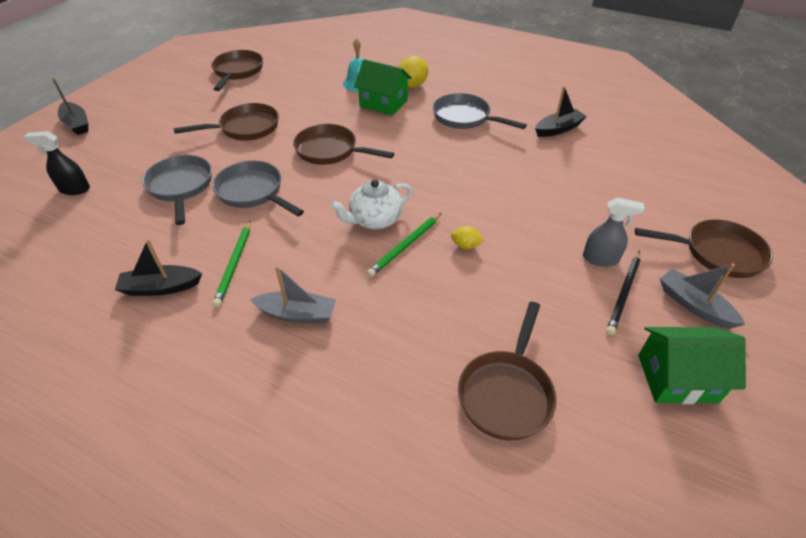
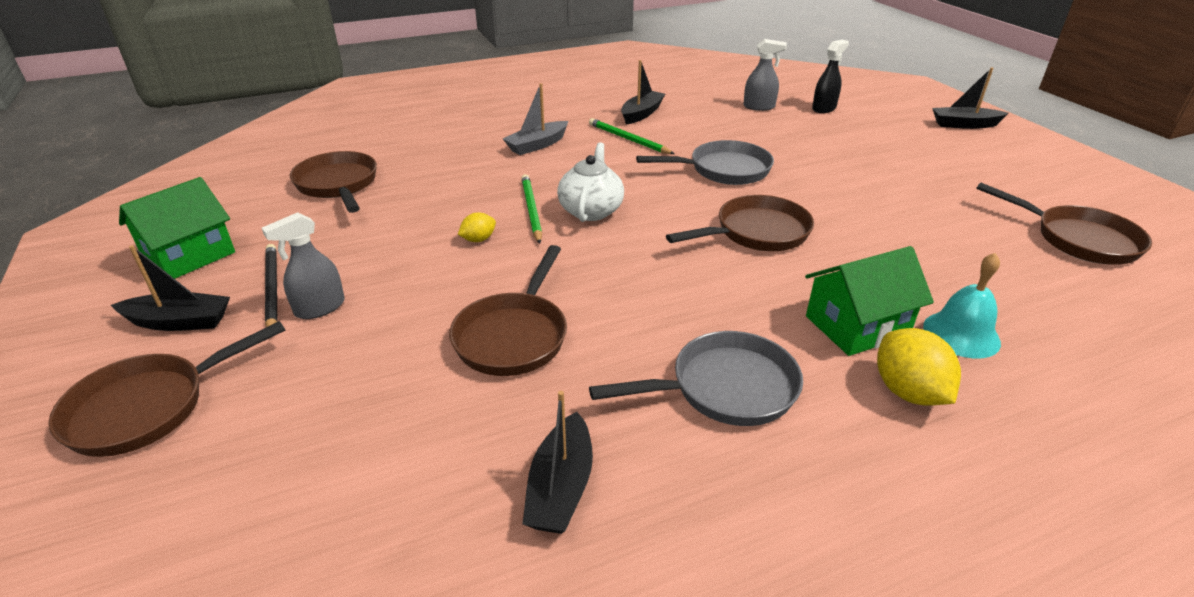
camera: 130 degrees right, 10 degrees down
(91, 224) = (759, 107): none -> grey spray bottle
(181, 187) = (775, 144): grey pan -> none
(245, 128) = (873, 199): brown pan -> brown pan (513, 336)
(694, 305) = (179, 322): grey boat -> black boat

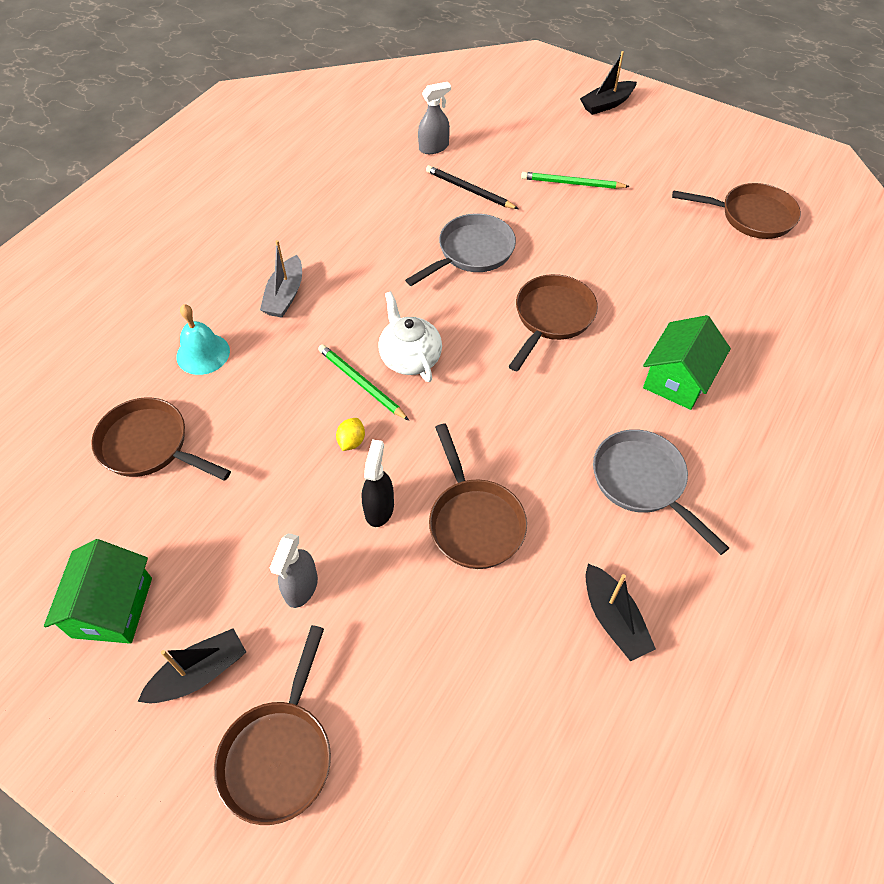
camera: 35 degrees left, 20 degrees up
(272, 290) = (238, 595): black pencil -> black pencil (469, 190)
(628, 139) = (360, 248): green pencil -> green pencil (572, 183)
(641, 114) = (340, 204): black boat -> none
(725, 388) = (642, 482): grey pan -> grey pan turned 75 degrees counterclockwise
(824, 108) = (488, 126): black spray bottle -> black spray bottle (379, 508)
(908, 392) = (740, 420): yellow lemon -> none
(961, 334) = (738, 351): turquoise bell -> turquoise bell (203, 353)

